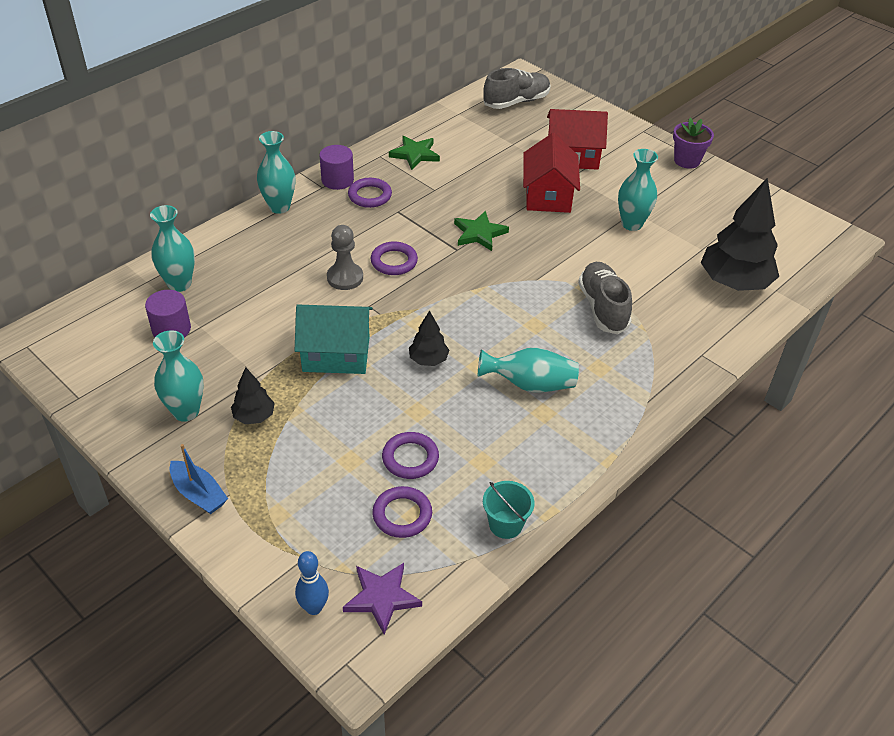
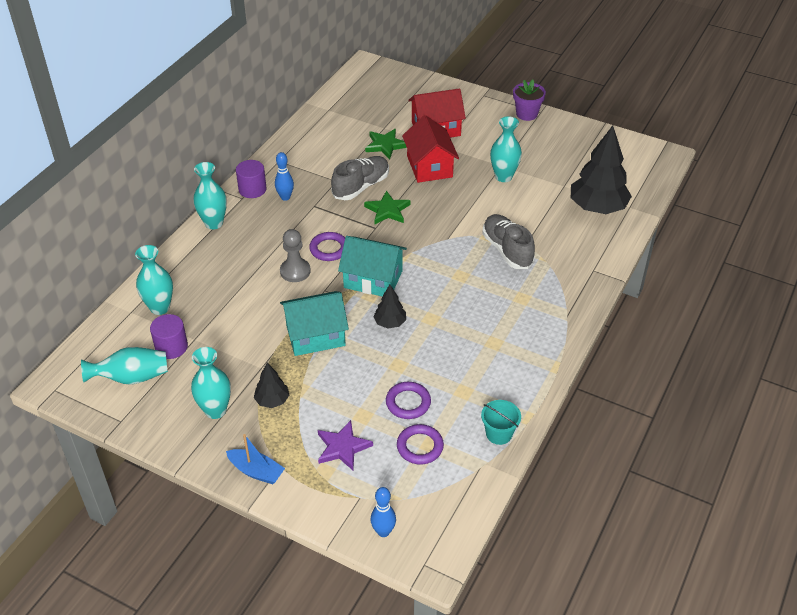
camera: 15 degrees left, 0 degrees up
(370, 196) = (285, 197): purple ring -> blue bowling pin
(382, 597) = (430, 511): purple star -> purple star (342, 447)
(415, 154) = (307, 153): green star -> green star (385, 145)
(429, 306) = (373, 279): none -> turquoise house
(516, 102) = (372, 90): grey shoe -> grey shoe (361, 186)
(530, 384) = (475, 324): turquoise vase -> turquoise vase (132, 378)

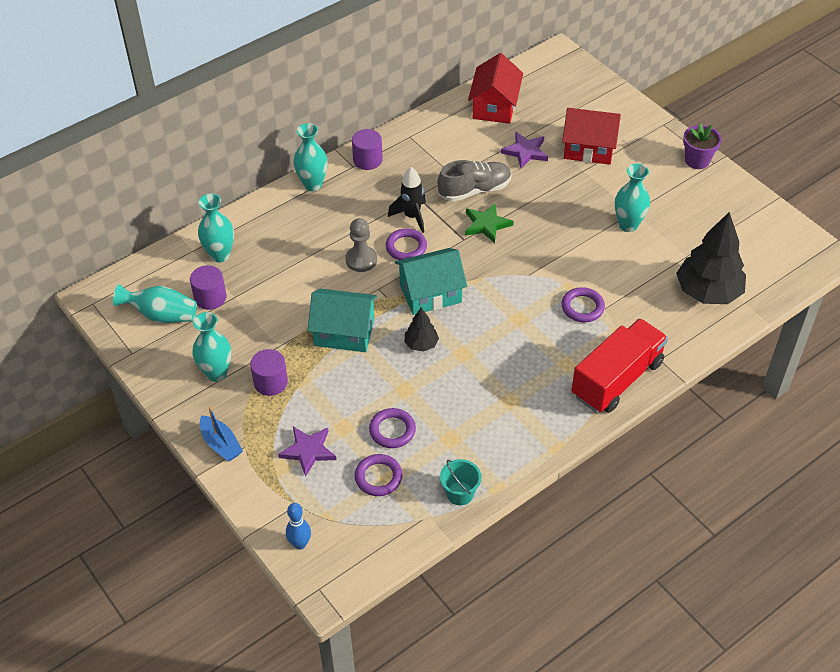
camera: 25 degrees right, 5 degrees up
(272, 400) = (270, 382): black tree -> purple cylinder
(285, 197) = (394, 178): blue bowling pin -> none
(319, 223) = (412, 216): none -> black rocket
(373, 279) = (430, 293): turquoise house -> turquoise house turned 60 degrees counterclockwise
(385, 145) = (525, 151): green star -> purple star
(429, 166) = (557, 189): red house -> red house (494, 106)
(507, 250) = (582, 307): grey shoe -> purple ring
(569, 296) = (617, 379): none -> red truck

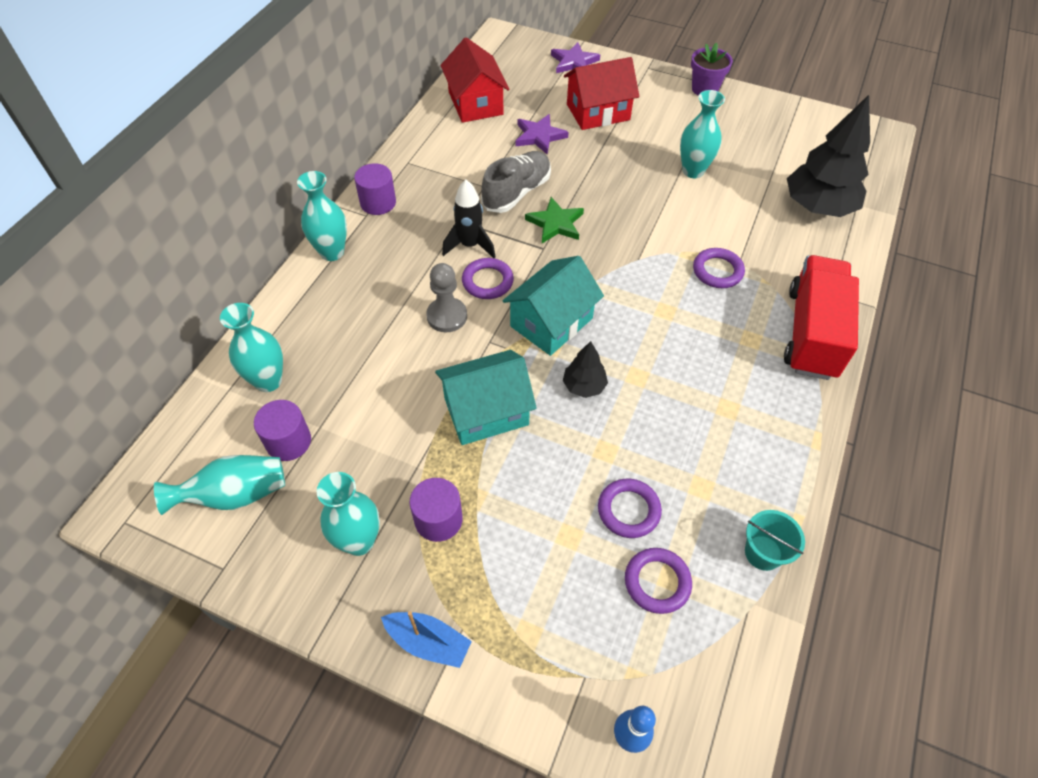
camera: 30 degrees left, 5 degrees up
(308, 451) = (548, 591): purple star -> purple star (574, 62)

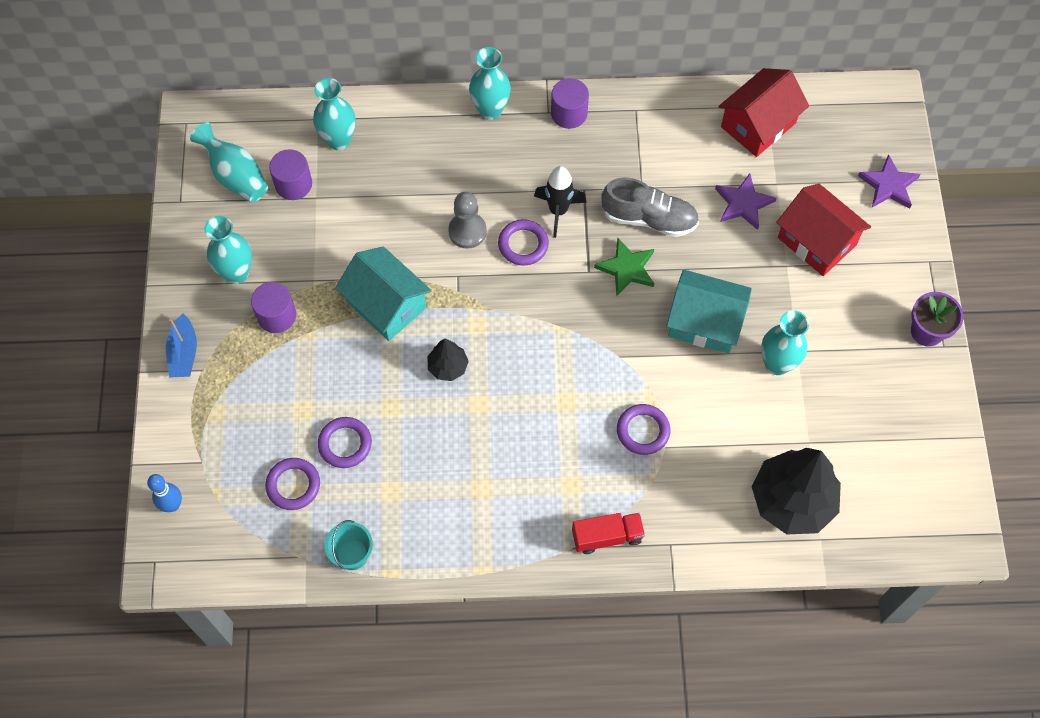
camera: 65 degrees right, 10 degrees up
(551, 322) = (503, 314): turquoise house -> turquoise house (704, 322)
(811, 333) = (607, 536): red truck -> red truck, size x0.54

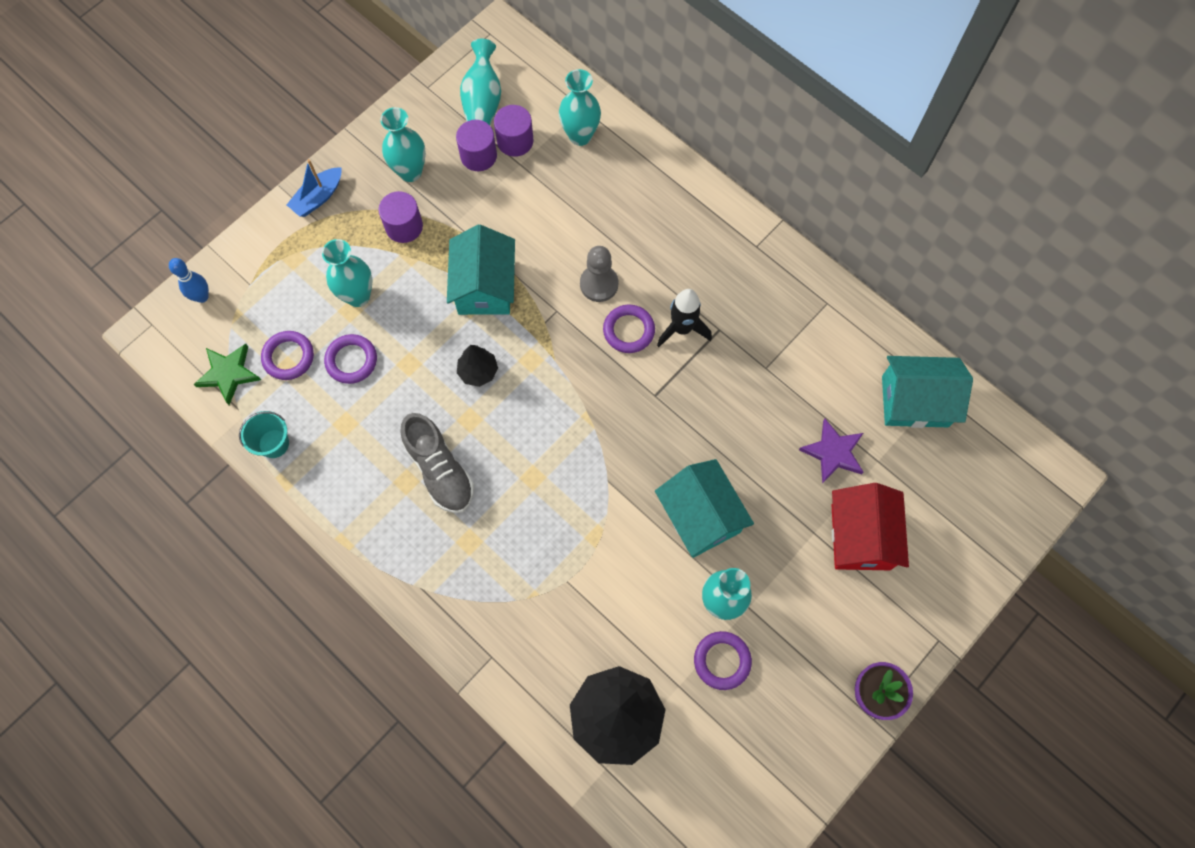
camera: 45 degrees right, 5 degrees up
(490, 110) = (714, 207): turquoise vase -> turquoise vase (358, 296)
(569, 113) = (771, 261): purple cylinder -> purple cylinder (478, 156)
(607, 536) = (453, 605): red truck -> none
(626, 268) = (686, 419): green star -> green star (228, 373)
(643, 431) = (564, 553): purple ring -> purple ring (722, 661)
(649, 218) = (745, 397): grey shoe -> grey shoe (440, 470)
(758, 125) = (915, 401): red house -> turquoise house
(889, 185) = (973, 547): purple star -> none

